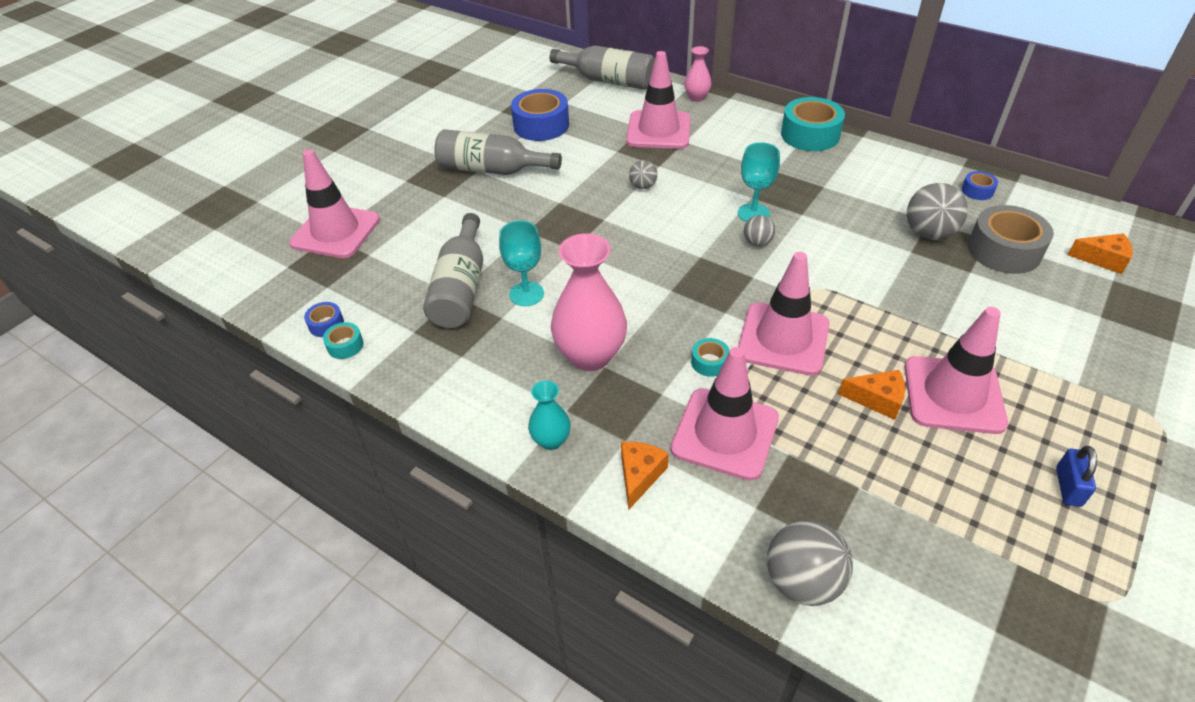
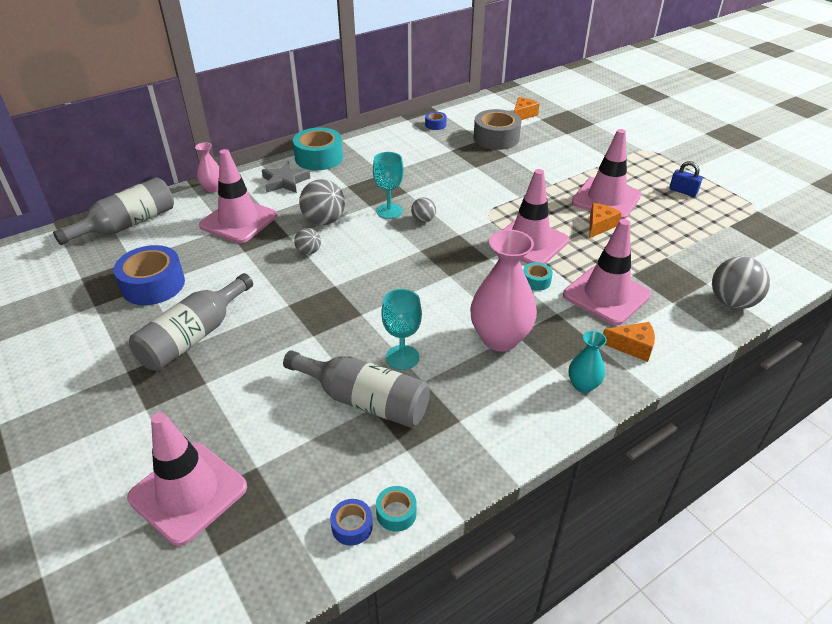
camera: 70 degrees left, 5 degrees down
(639, 476) = (632, 347): orange cheese -> orange cheese turned 150 degrees clockwise
(745, 131) = (285, 181): none -> grey star
(929, 233) = (463, 155): grey ball -> grey ball (324, 221)

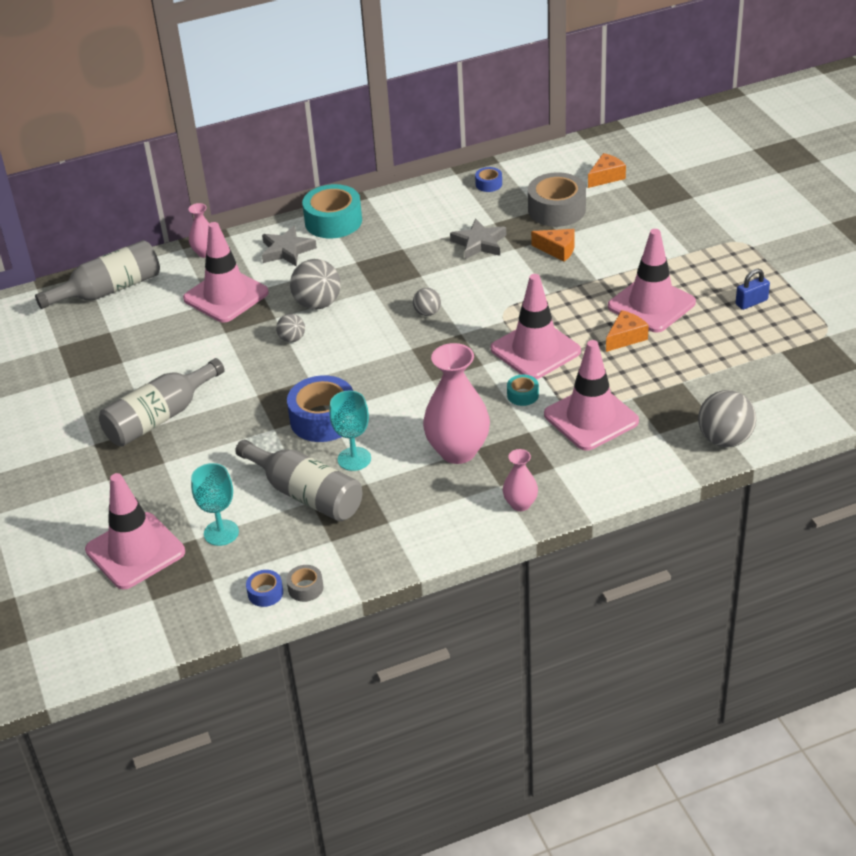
camera: 15 degrees right, 0 degrees up
(153, 285) = (128, 360): blue tape -> blue tape (323, 419)
(389, 211) = (393, 298): turquoise goblet -> turquoise goblet (221, 533)
(396, 513) = (305, 588): turquoise tape -> grey tape
(445, 165) = (479, 243): none -> grey star
(583, 385) = (520, 504): turquoise vase -> pink vase
(632, 347) = (590, 473): orange cheese -> orange cheese (557, 250)
(683, 191) = (751, 302): blue padlock -> blue padlock turned 75 degrees counterclockwise

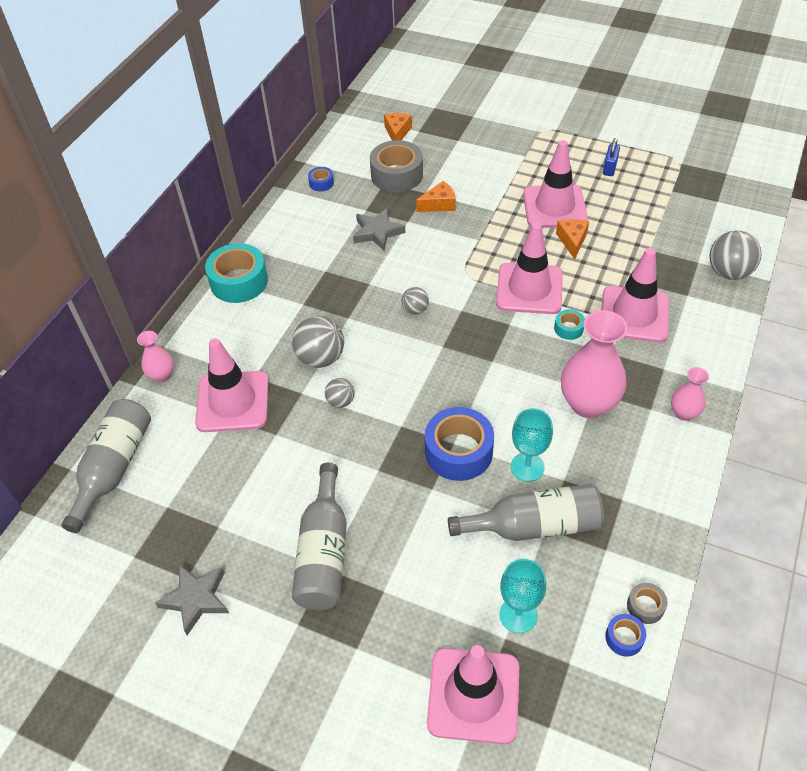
camera: 45 degrees left, 10 degrees up
(287, 250) = (232, 329): grey star -> grey star (196, 599)

